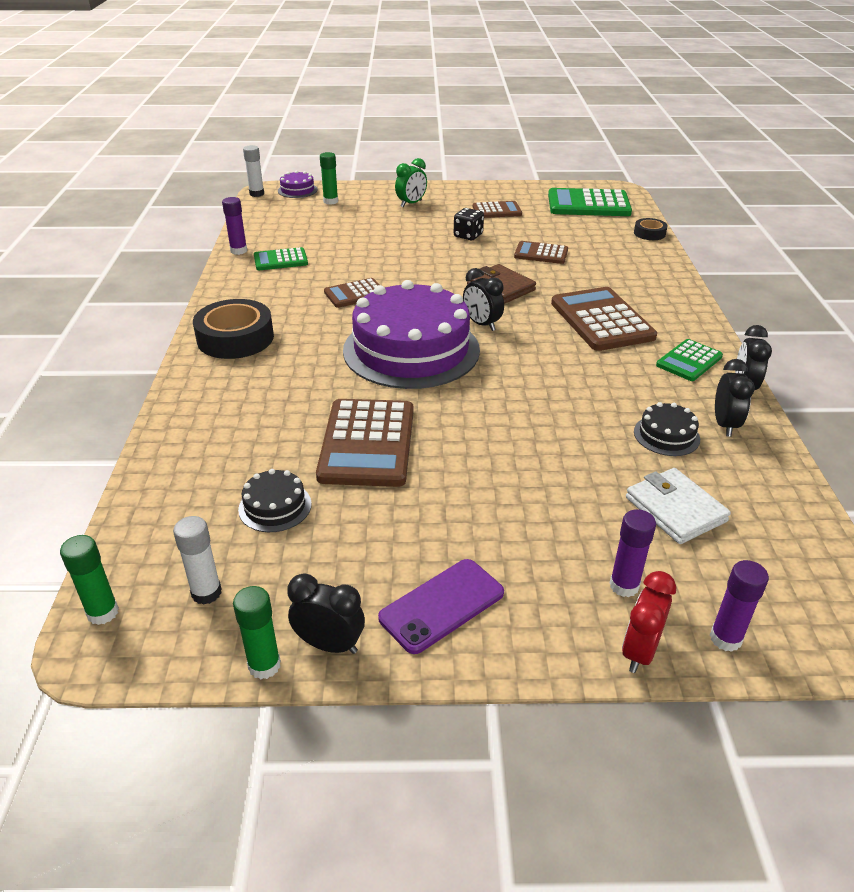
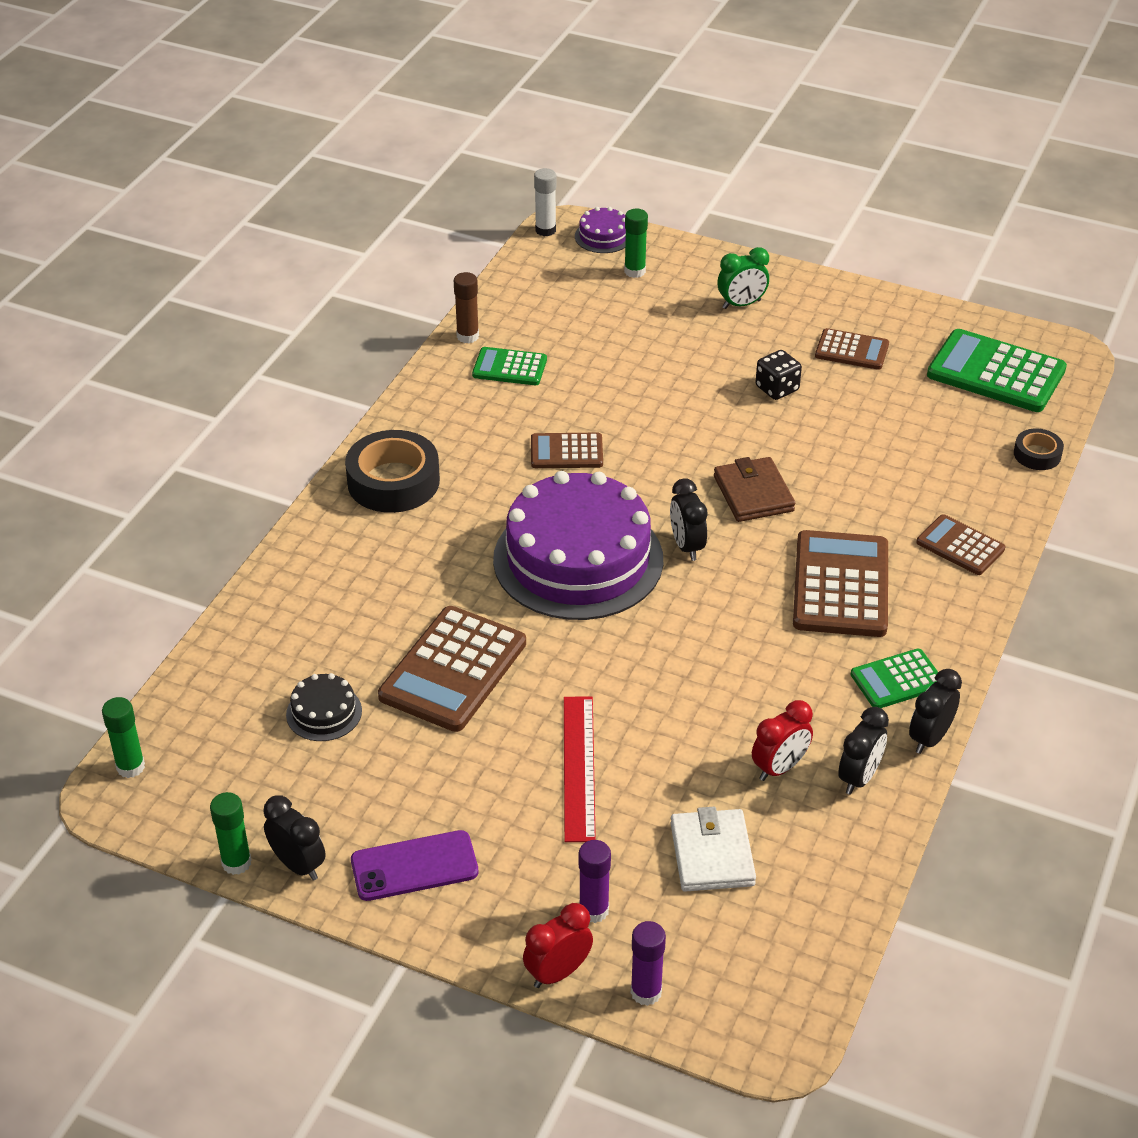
camera: 25 degrees right, 5 degrees up
(206, 593) = (221, 779): white glue stick -> none
(238, 251) = (467, 336): purple glue stick -> brown glue stick
(521, 481) = (578, 767): none -> red ruler
(541, 253) = (851, 449): brown calculator -> brown calculator (960, 546)
(666, 435) = (779, 768): black cake -> red clock

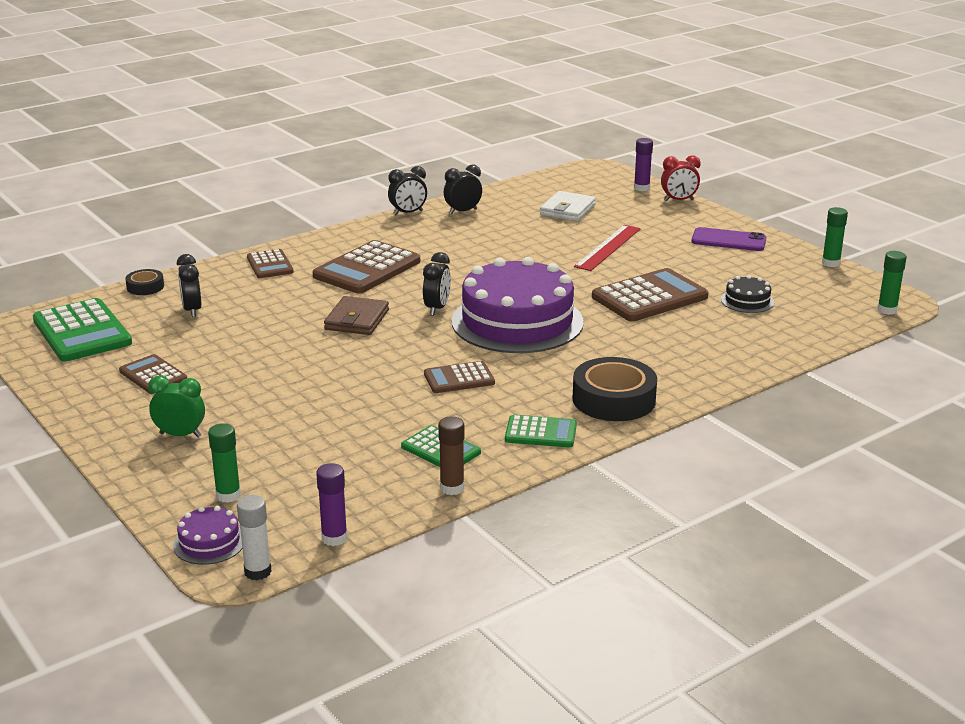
camera: 150 degrees left, 15 degrees down
(298, 865) = (794, 255): black clock -> black clock (192, 310)
(566, 452) = (459, 378): brown calculator -> brown calculator turned 135 degrees clockwise
(593, 910) = (645, 210): purple glue stick -> purple glue stick (334, 538)
(777, 388) = (248, 369): black dice -> none
(779, 768) = (499, 223): red clock -> none
(897, 680) = (393, 232): green calculator -> green calculator (540, 432)

